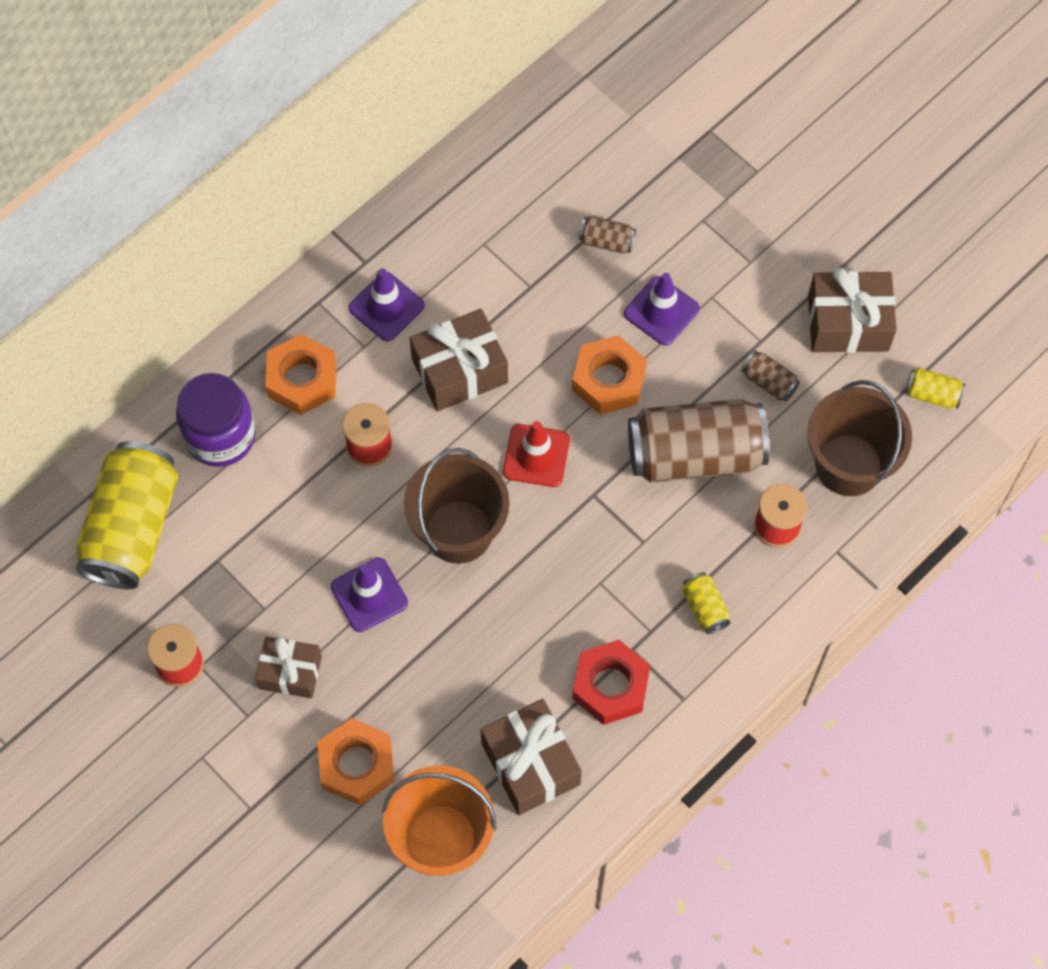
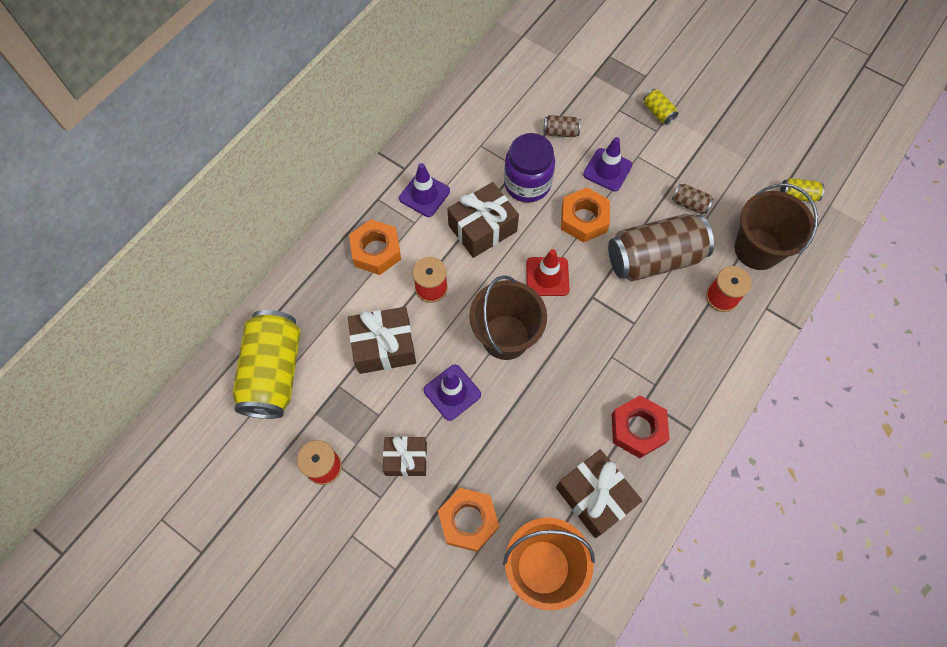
camera: 10 degrees left, 0 degrees up
(220, 436) = (326, 298): purple jar -> purple jar (527, 184)
(705, 608) = (688, 362): yellow can -> yellow can (658, 112)
(848, 323) = (730, 159): brown gift -> brown gift (384, 346)

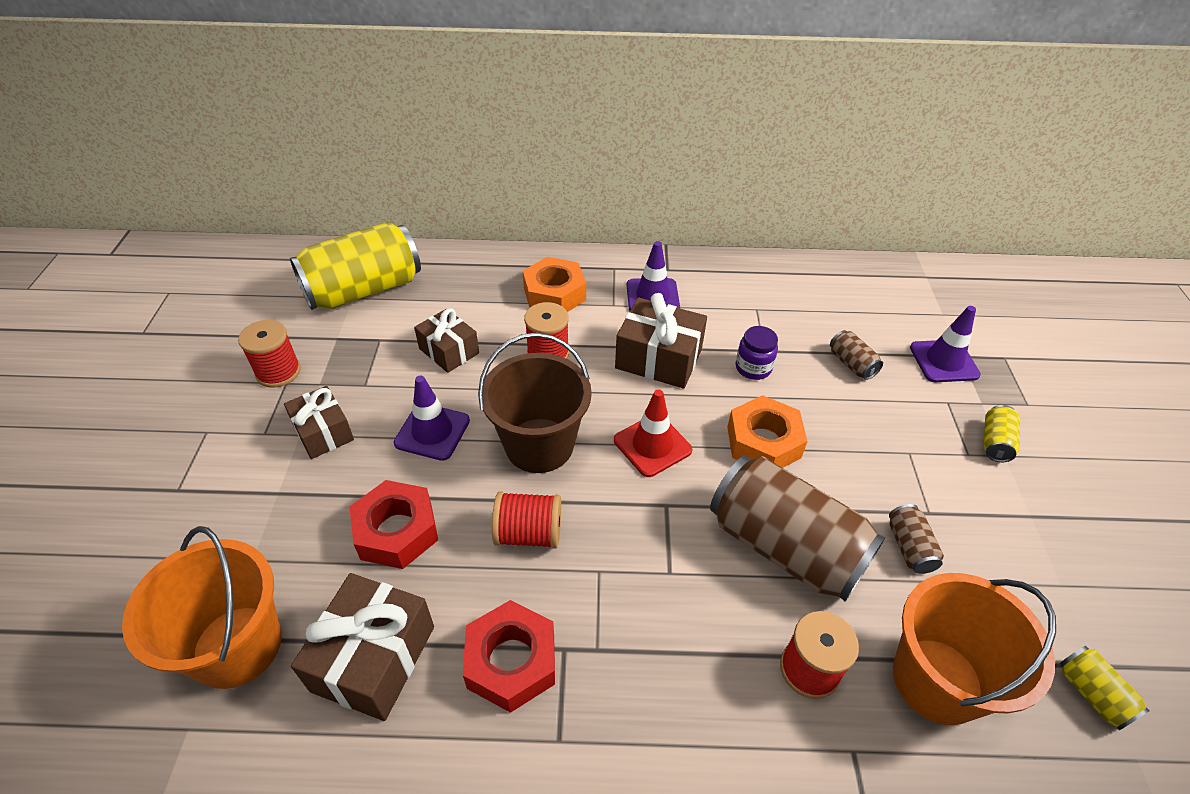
camera: 55 degrees right, 20 degrees down
(384, 346) = (449, 351): brown gift -> brown gift, size x0.66
(468, 521) = (271, 529): orange nut -> none
(517, 448) = (397, 531): none -> red nut
(527, 184) = (753, 368): purple jar -> purple jar, size x0.55
(565, 378) = (529, 533): none -> red spool
(607, 170) = (854, 431): purple traffic cone -> purple traffic cone (944, 361)
(757, 249) = (937, 680): brown bucket -> orange bucket

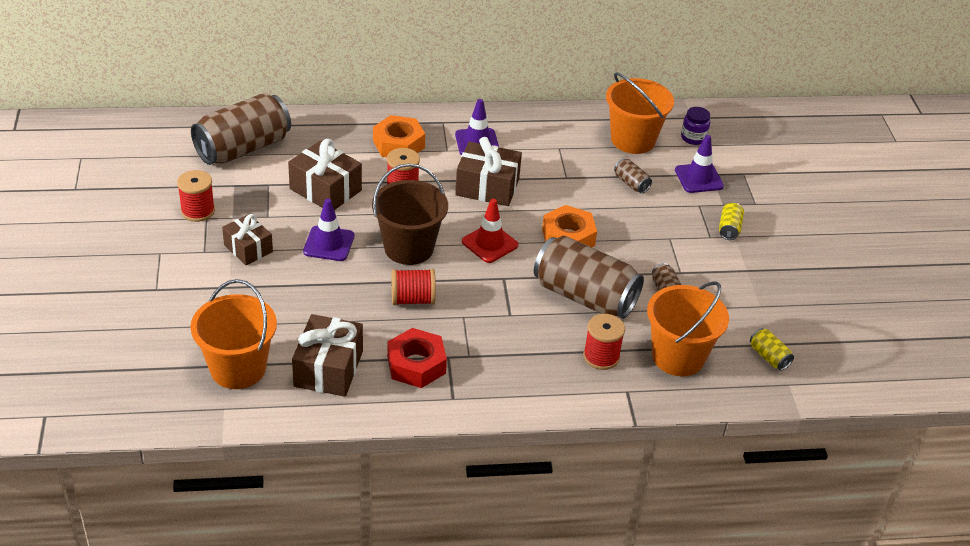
camera: 10 degrees left, 5 degrees down
(364, 290) = (243, 148): yellow can -> brown can
(397, 531) = (322, 303): red nut -> none
(449, 351) = (325, 190): brown gift -> brown gift, size x1.51
(753, 368) = (558, 190): purple jar -> purple jar (693, 138)
(852, 303) = (633, 140): none -> orange bucket

